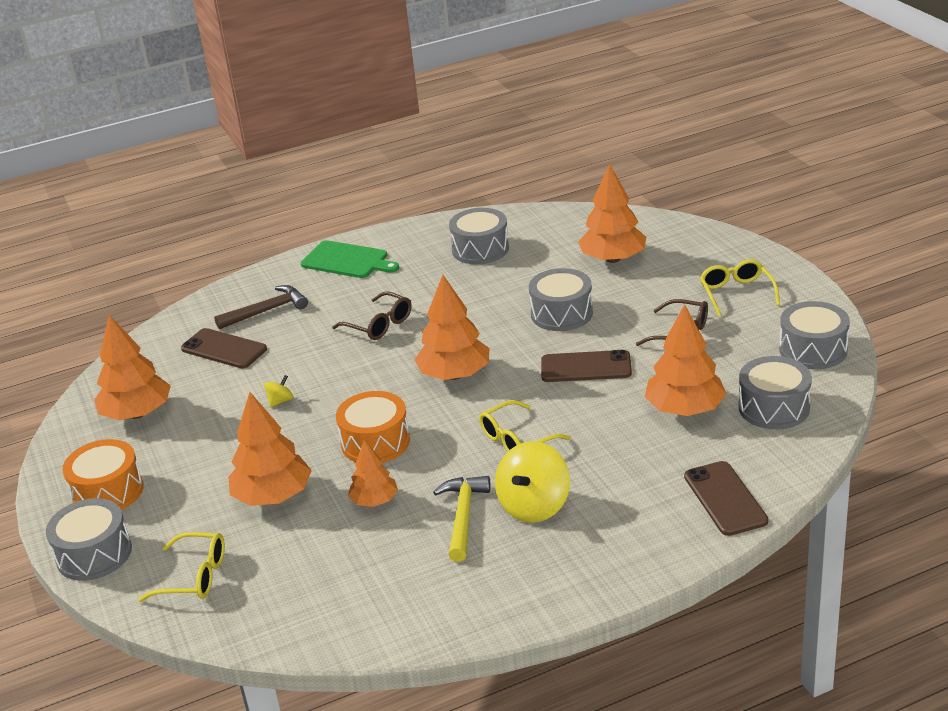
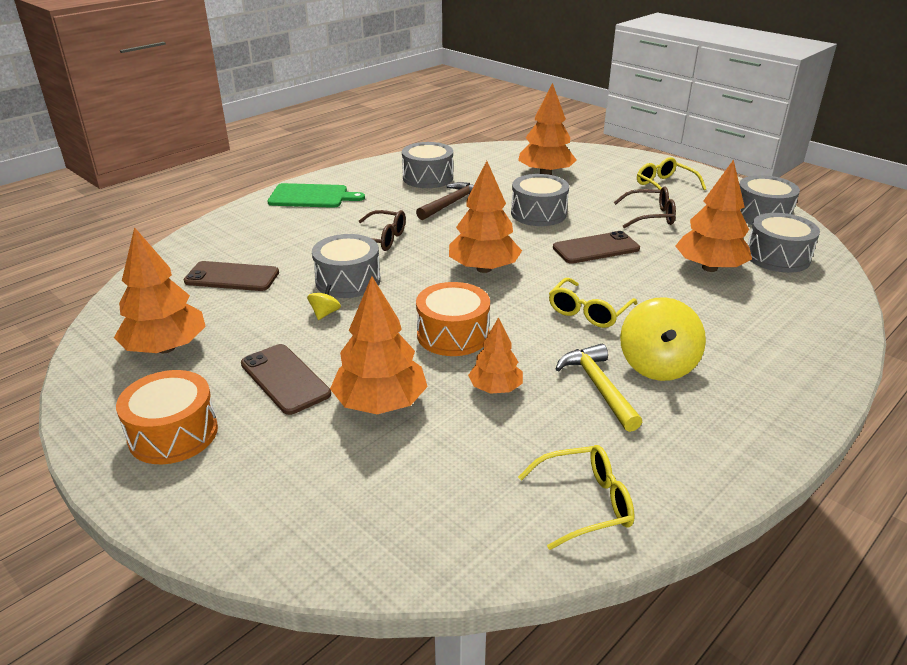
camera: 25 degrees left, 0 degrees up
(94, 554) = (193, 510): grey drum -> grey drum (348, 281)
(195, 576) = (344, 509): yellow glasses -> yellow glasses (585, 503)
(267, 311) = (257, 241): brown hammer -> brown hammer (452, 203)
(725, 498) = (815, 330): brown phone -> brown phone (285, 379)

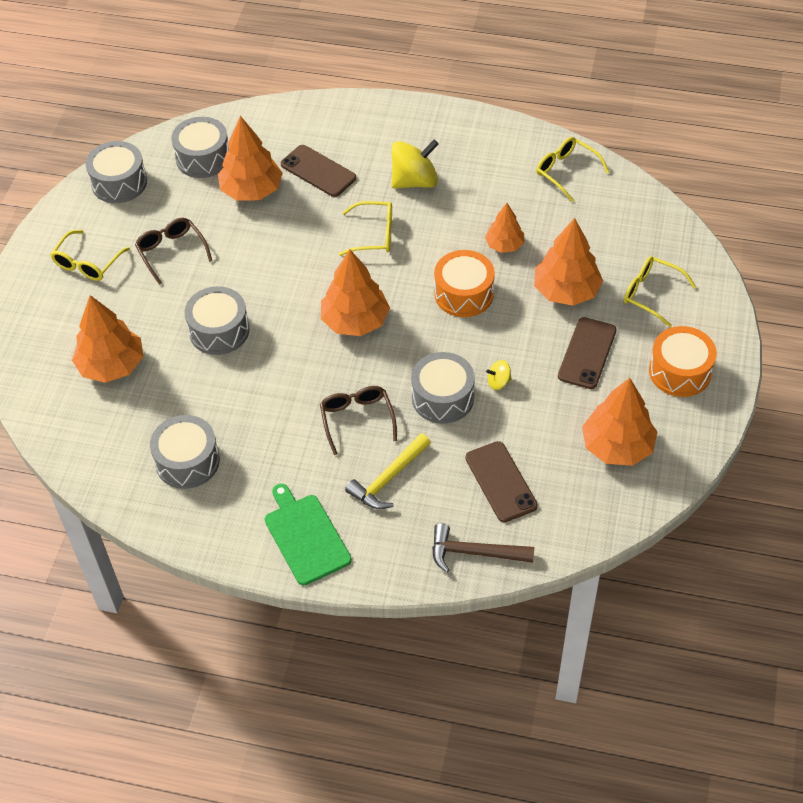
camera: 120 degrees left, 20 degrees up
(297, 471) = (651, 294): none -> yellow glasses
(452, 203) = (240, 406): brown hammer -> brown hammer (474, 553)
(596, 248) = (265, 266): brown phone -> brown phone (318, 171)
(598, 386) = (461, 200): yellow hammer -> yellow hammer (388, 479)

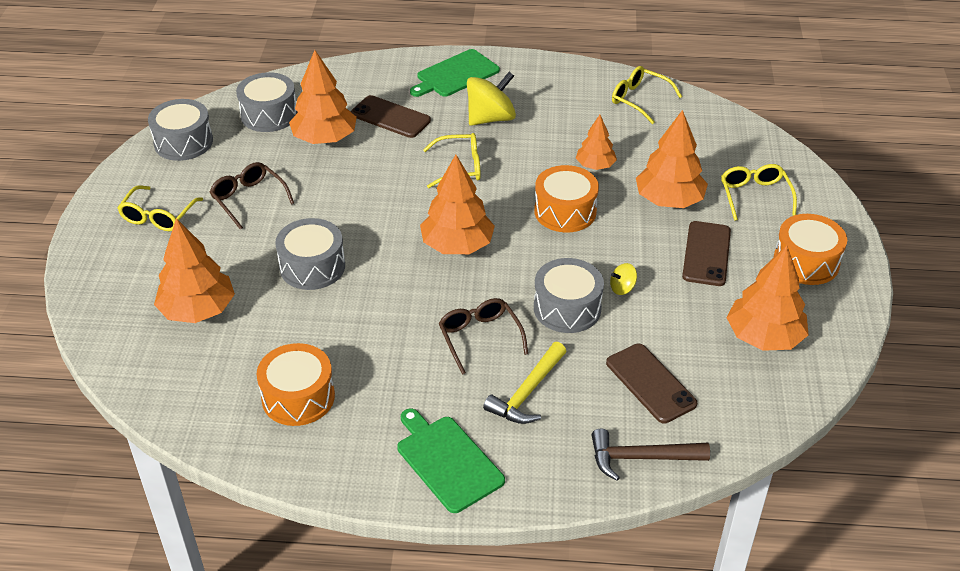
camera: 10 degrees left, 10 degrees down
(187, 461) = (298, 397): grey drum -> orange drum
(390, 126) = (455, 74): none -> green cutting board
(651, 294) = (754, 196): yellow glasses -> yellow glasses turned 60 degrees clockwise

